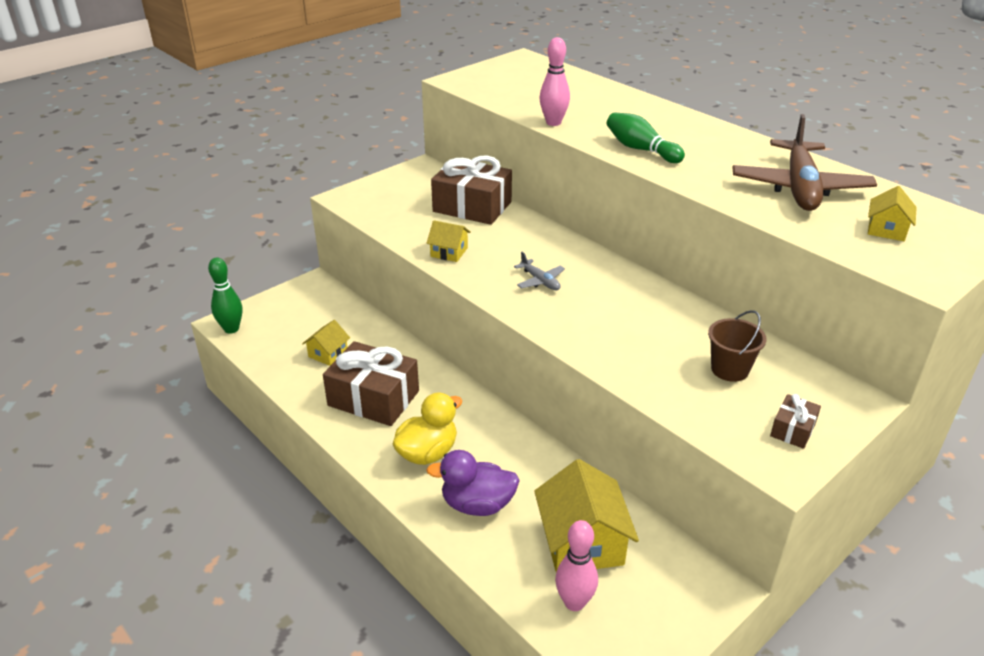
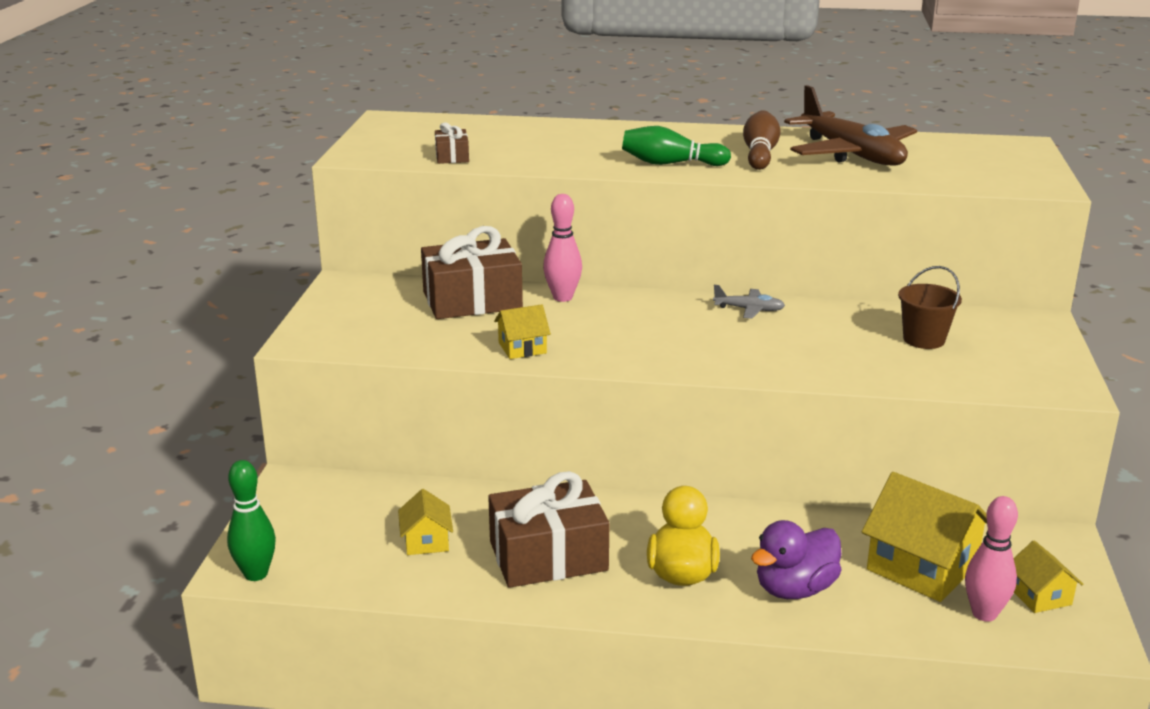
camera: 40 degrees left, 10 degrees down
(540, 281) = (657, 338): grey plane -> grey plane (749, 310)
(553, 123) = (544, 165): pink bowling pin -> pink bowling pin (562, 297)
(723, 163) = (760, 154): none -> brown bowling pin
(792, 429) = (1032, 360): brown gift -> brown gift (452, 156)
(886, 230) = (963, 163): yellow house -> yellow house (1040, 596)

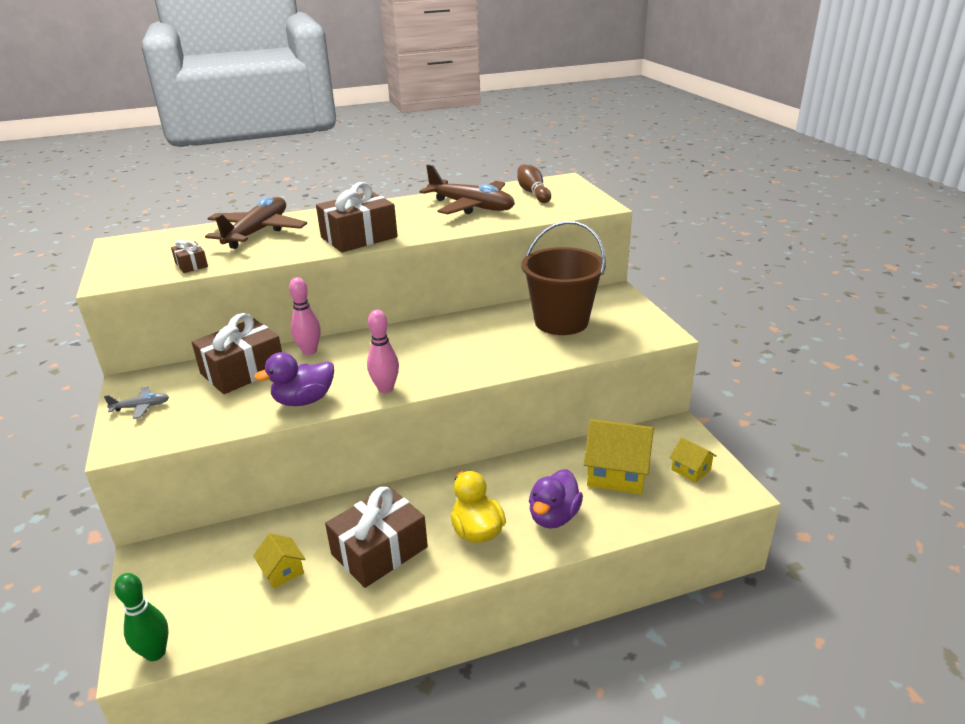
camera: 25 degrees left, 5 degrees up
(522, 348) = (304, 400): yellow house -> purple duck
(552, 135) = (258, 232): none -> brown plane
(670, 163) = (359, 237): green bowling pin -> brown gift
(749, 310) = (442, 328): grey plane -> grey plane (141, 407)
(760, 154) = (413, 218): brown bowling pin -> brown bowling pin (533, 193)
(924, 339) = (561, 321): brown bucket -> brown bucket, size x2.00
(984, 614) = (669, 493): pink bowling pin -> pink bowling pin (385, 388)

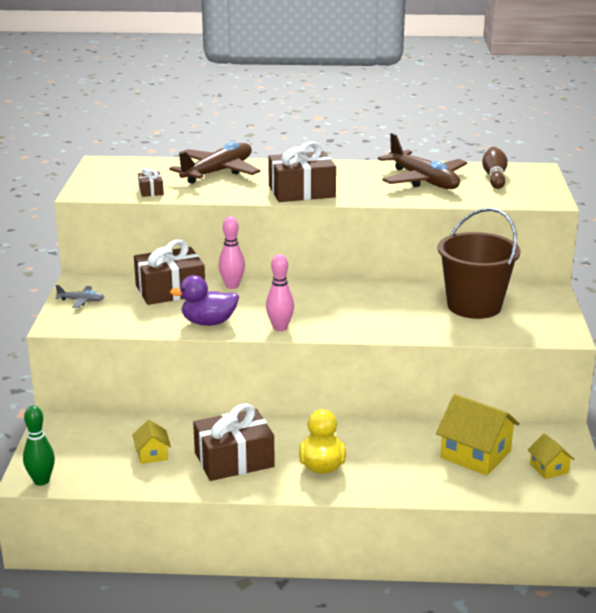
camera: 20 degrees right, 5 degrees down
(553, 517) = (395, 472): purple duck -> none

